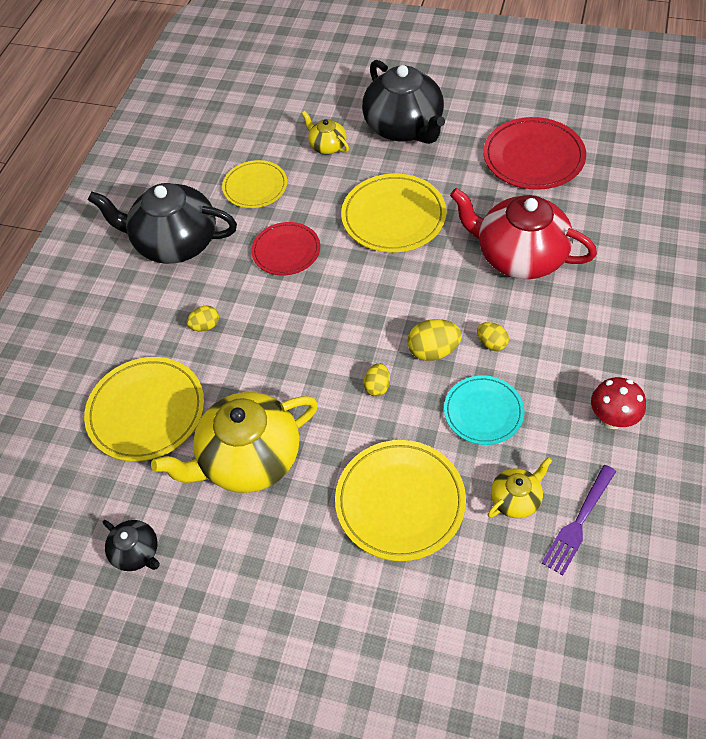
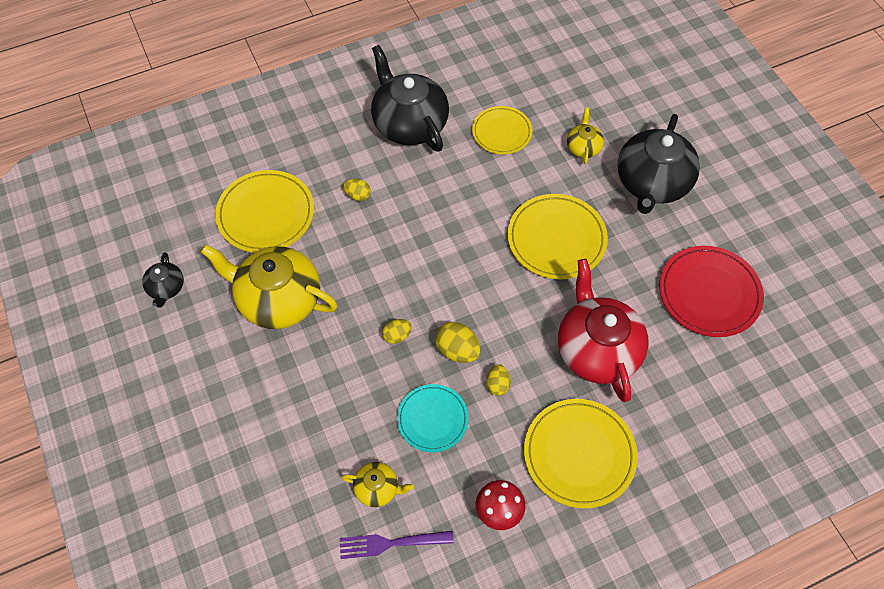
camera: 45 degrees right, 5 degrees up
(286, 251) = (462, 195): red plate -> none
(400, 502) = (317, 415): yellow plate -> yellow plate (579, 454)

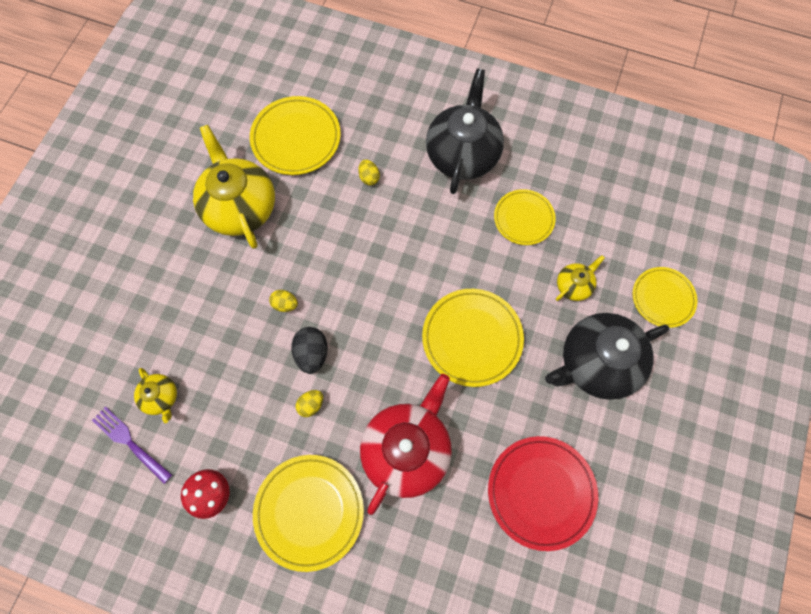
camera: 45 degrees right, 10 degrees up
(166, 288) = (184, 136): black teapot -> none
(432, 419) = (244, 386): turquoise plate -> none
(457, 350) = (312, 354): yellow egg -> black egg
(646, 108) = (663, 298): none -> yellow plate

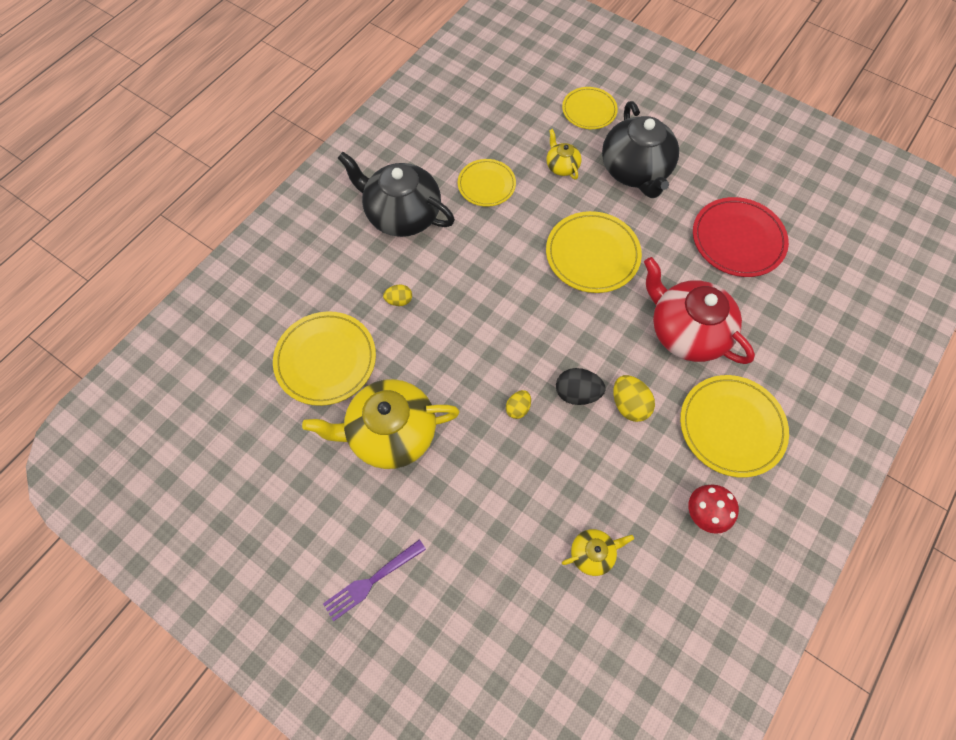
camera: 75 degrees left, 5 degrees down
(130, 442) = (636, 595): purple fork -> purple fork (372, 581)
(311, 405) = (629, 404): yellow egg -> yellow egg, size x1.59

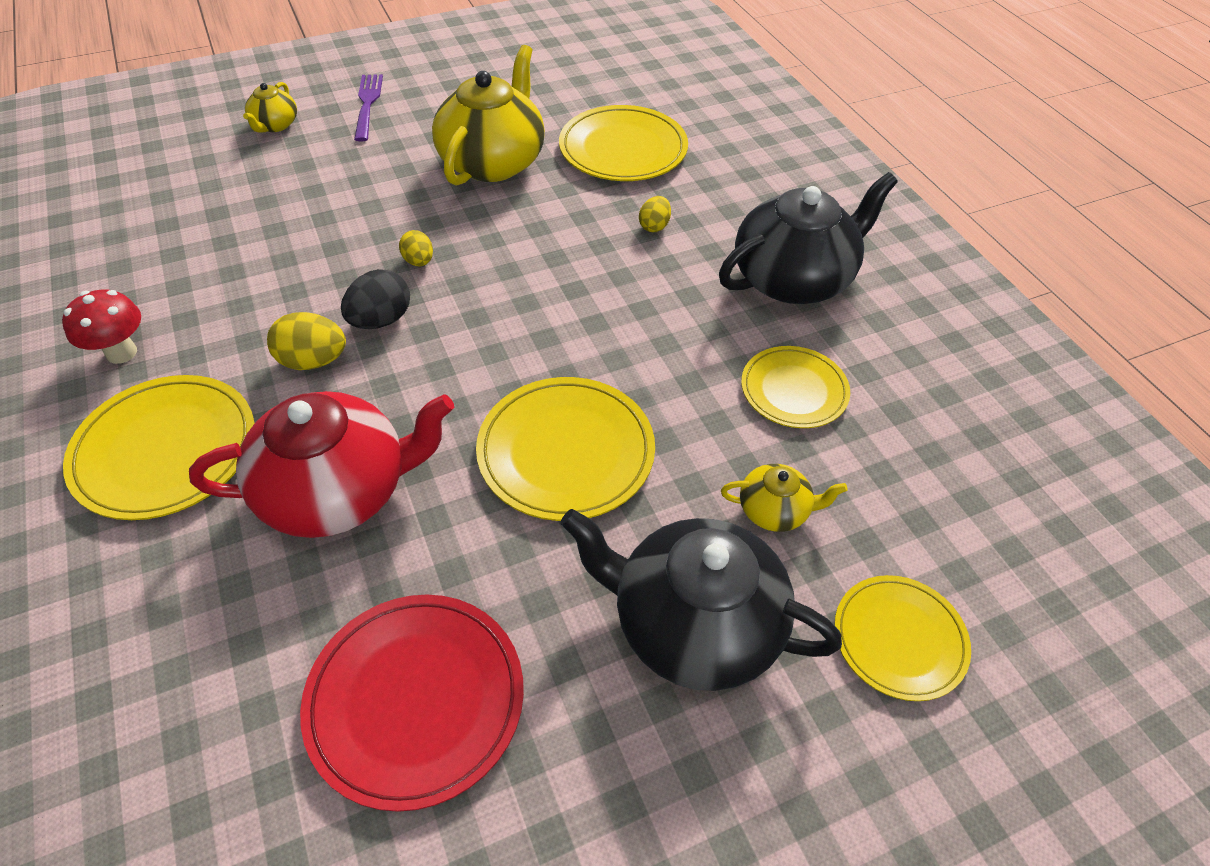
camera: 120 degrees right, 15 degrees down
(592, 553) = (208, 242): yellow teapot -> yellow teapot (275, 125)

